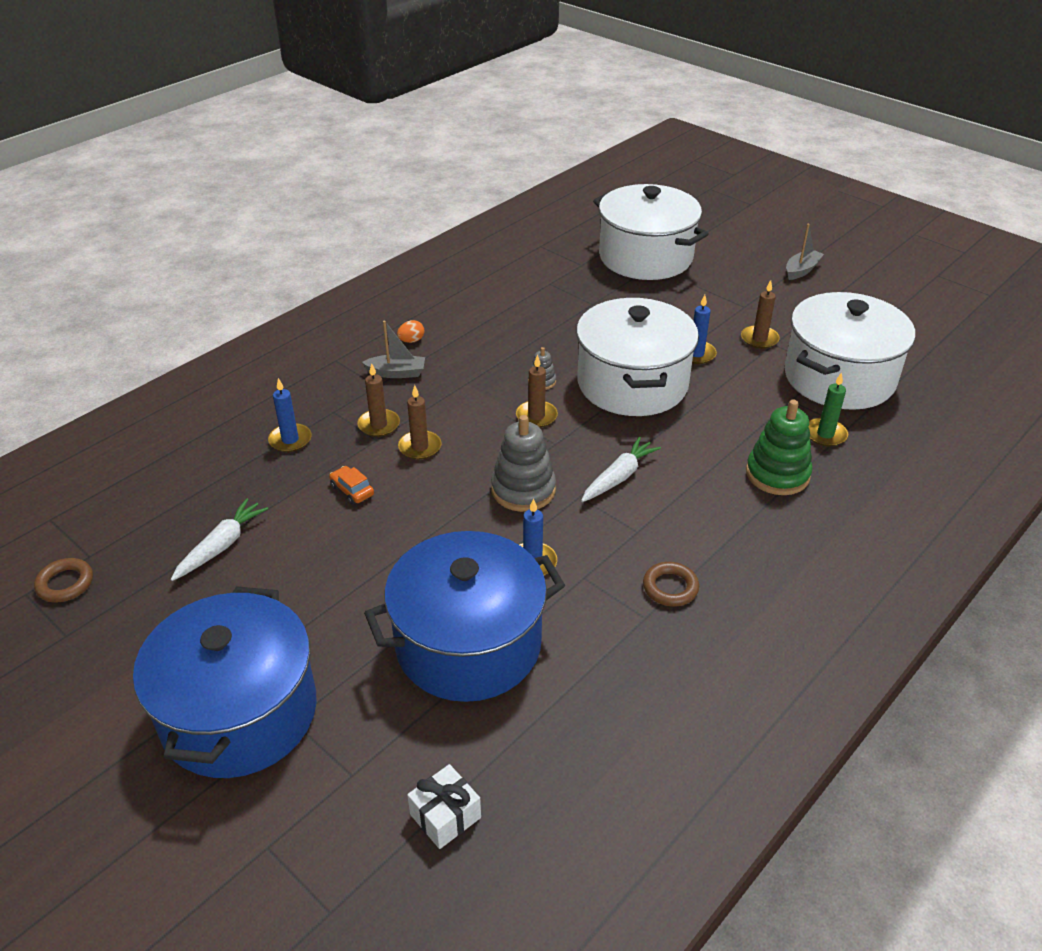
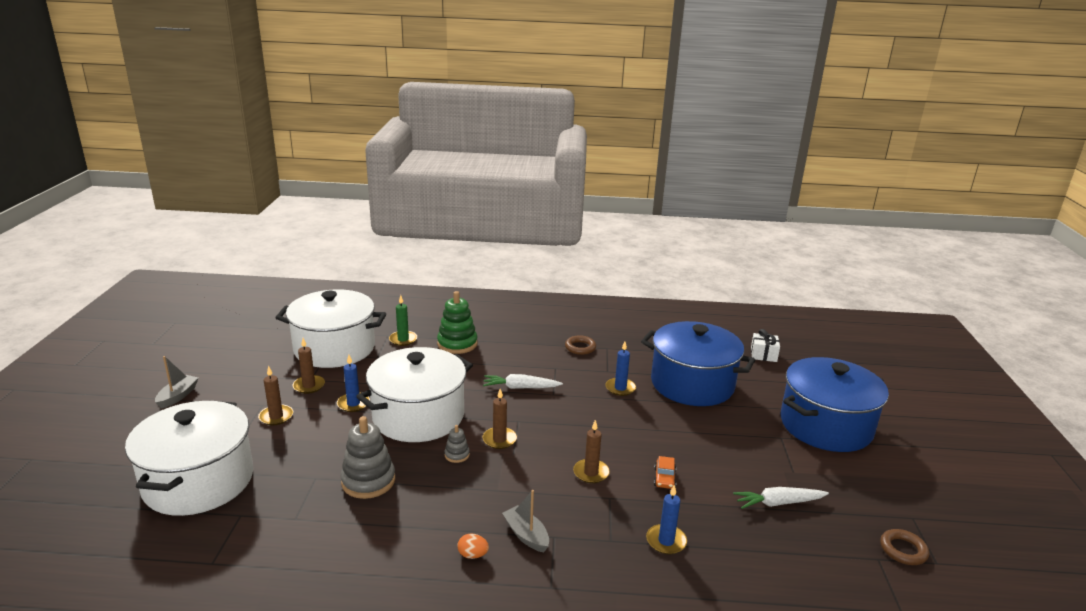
camera: 130 degrees left, 15 degrees down
(379, 425) = (594, 506): brown candle -> brown candle (276, 416)
(523, 490) = (573, 414): grey stacking toy -> grey stacking toy (368, 481)
(801, 270) = (178, 396): grey boat -> grey boat turned 105 degrees clockwise

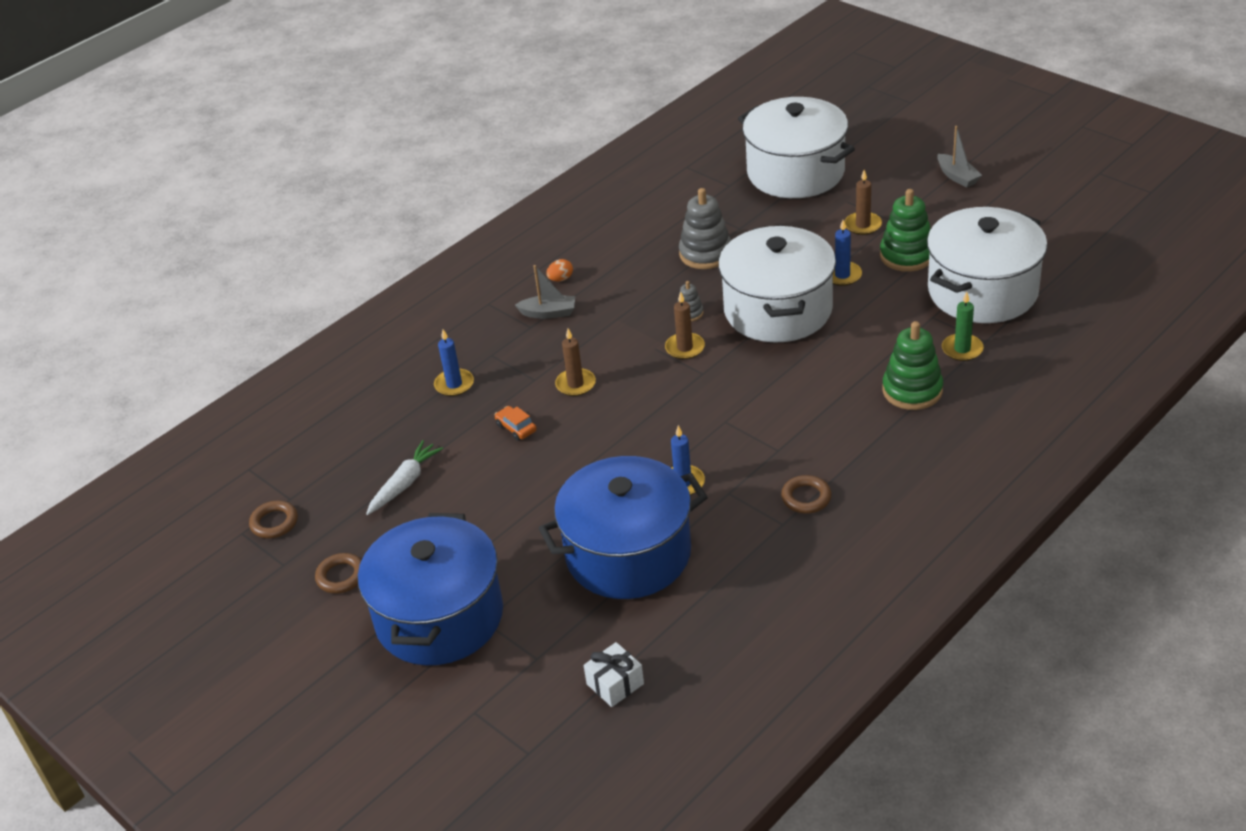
camera: 135 degrees right, 15 degrees up
(309, 386) = (907, 255): brown candle -> green stacking toy
(520, 387) = (762, 401): white carrot -> none
(873, 483) = (341, 576): none -> brown ring

